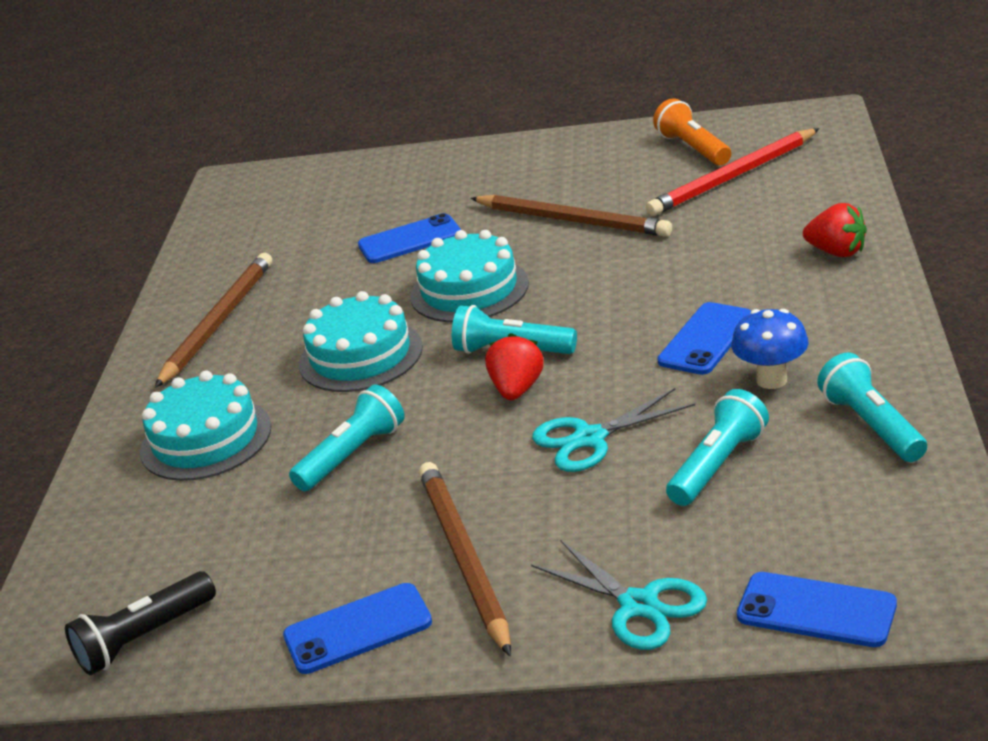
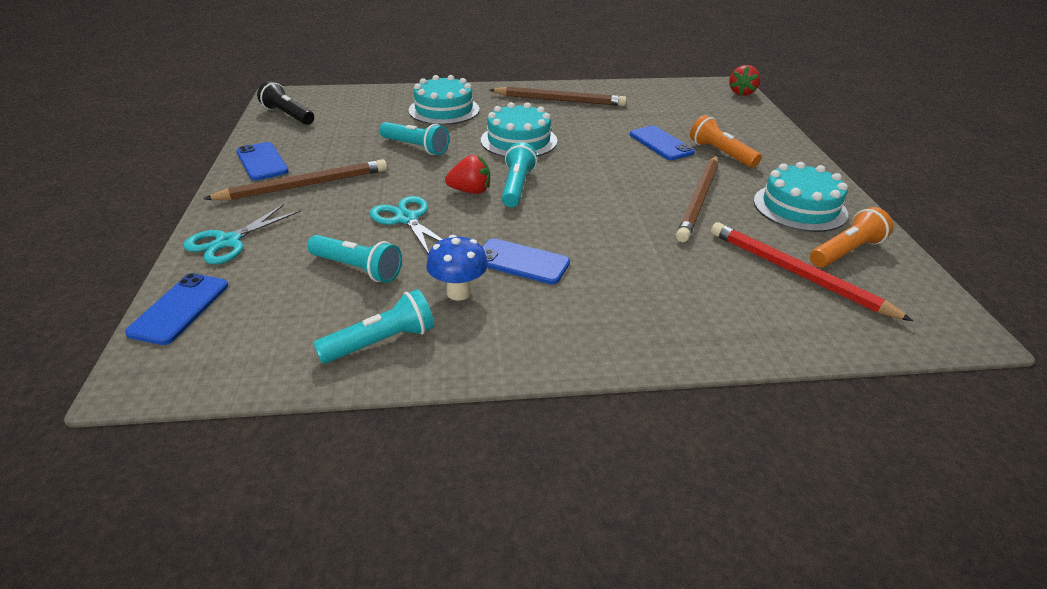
camera: 75 degrees right, 5 degrees up
(452, 200) = (721, 153): none -> orange flashlight
(469, 290) = (595, 168): turquoise cake -> turquoise cake (799, 207)
(837, 252) = (664, 332): red strawberry -> red strawberry (741, 93)

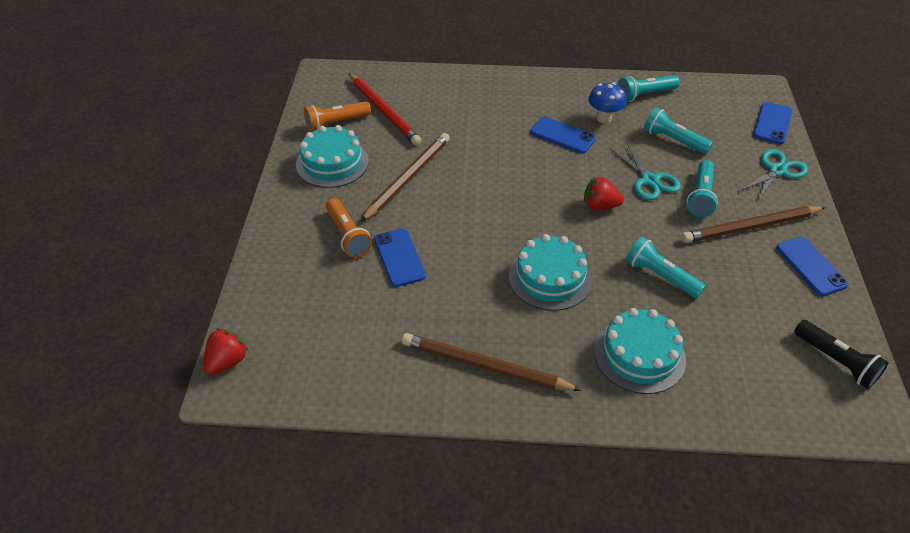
camera: 170 degrees left, 10 degrees up
(517, 186) = (558, 208): turquoise flashlight -> turquoise flashlight (700, 196)

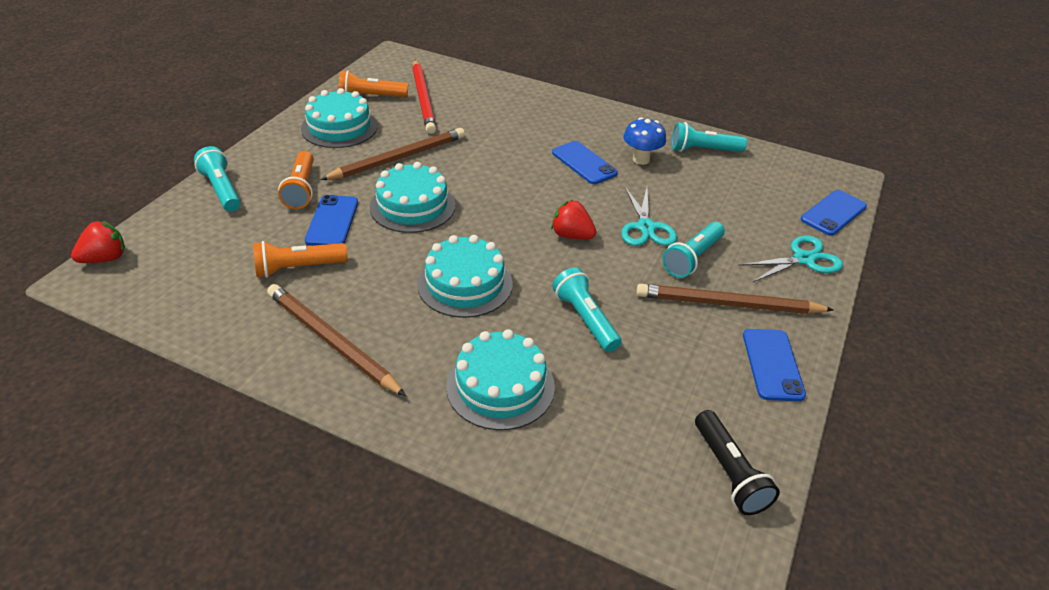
camera: 20 degrees right, 5 degrees down
(405, 311) = (298, 268): none -> orange flashlight
(455, 220) = (412, 206): none -> turquoise cake
(673, 140) = (702, 198): turquoise flashlight -> turquoise flashlight (222, 189)

